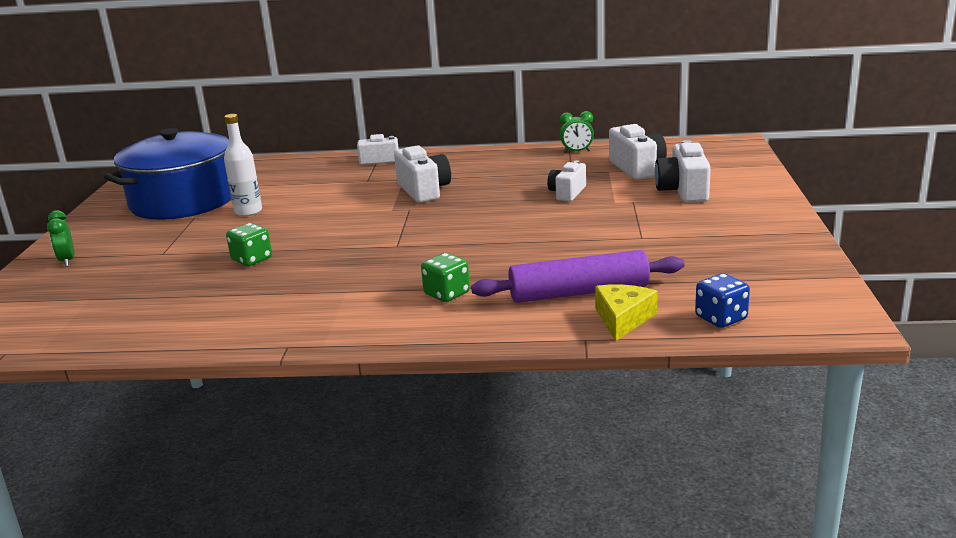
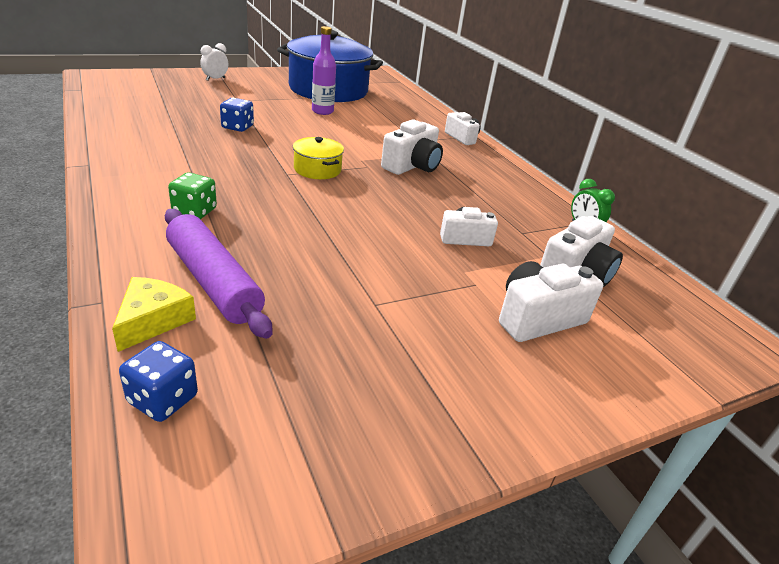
camera: 55 degrees right, 10 degrees up
(67, 261) = (215, 79): green clock -> white clock
(248, 211) = (322, 111): white bottle -> purple bottle
(252, 259) = (237, 127): green dice -> blue dice
(398, 231) = (317, 169): none -> yellow pot
(623, 319) = (153, 320): yellow cheese -> yellow cheese turned 60 degrees counterclockwise

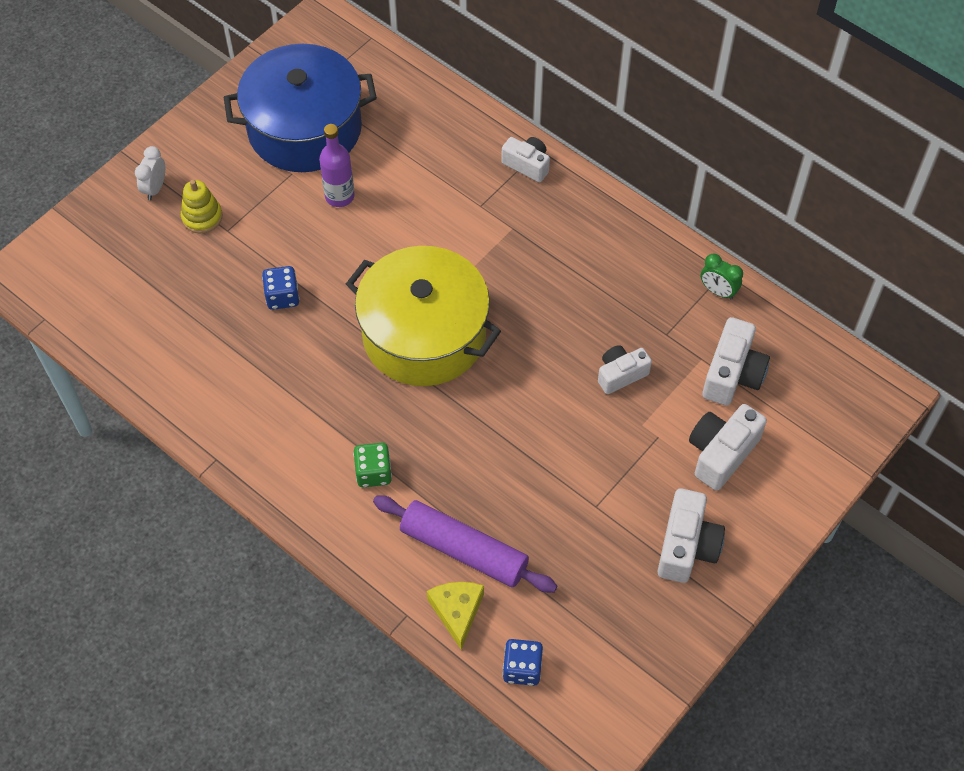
camera: 20 degrees left, 25 degrees up
(228, 93) = (202, 217): none -> yellow stacking toy
(317, 169) = (424, 334): yellow pot -> yellow pot, size x2.28
(412, 166) = (509, 268): white camera -> white camera (686, 546)

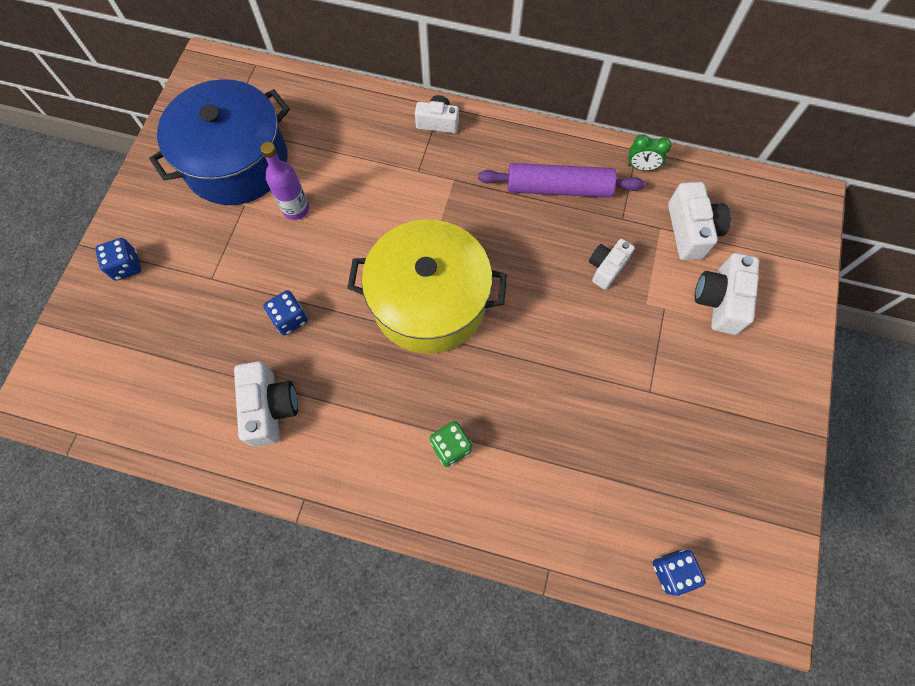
camera: 25 degrees left, 10 degrees up
(155, 188) = (126, 266): white clock -> blue dice
(202, 217) = (182, 275): yellow stacking toy -> none
(457, 611) = (589, 545): yellow cheese -> none
(464, 550) = (565, 483): purple rolling pin -> purple rolling pin (558, 188)
(686, 546) = (739, 394): white camera -> white camera (270, 408)

